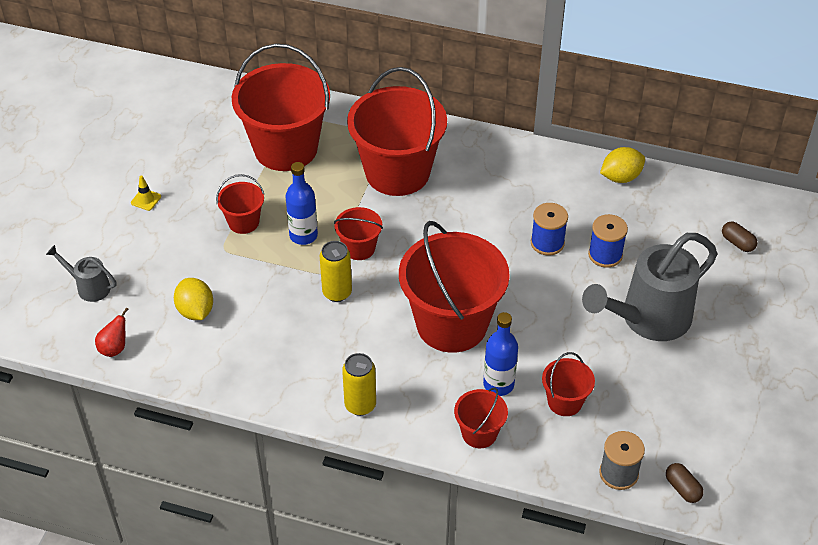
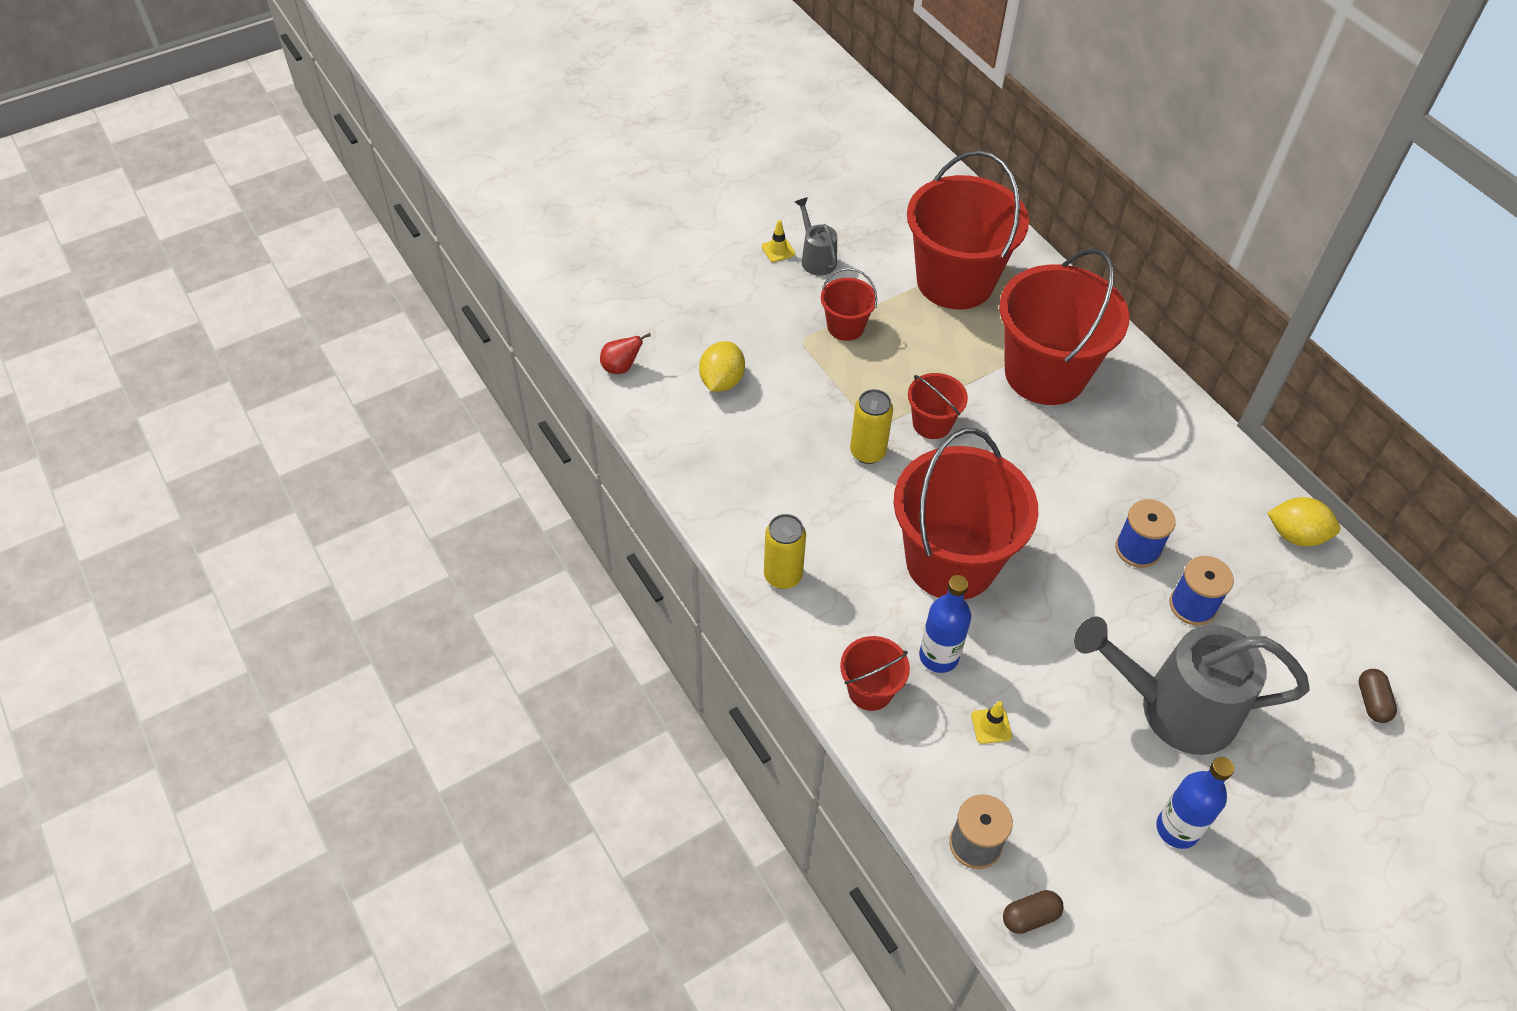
camera: 40 degrees right, 5 degrees up
(89, 287) = (653, 298): grey watering can -> grey watering can (816, 258)
(303, 235) = (889, 376): blue bottle -> blue bottle (1177, 829)
(565, 402) = (991, 726): red bucket -> yellow traffic cone
(682, 488) = (1030, 916): brown capsule -> brown capsule turned 60 degrees clockwise

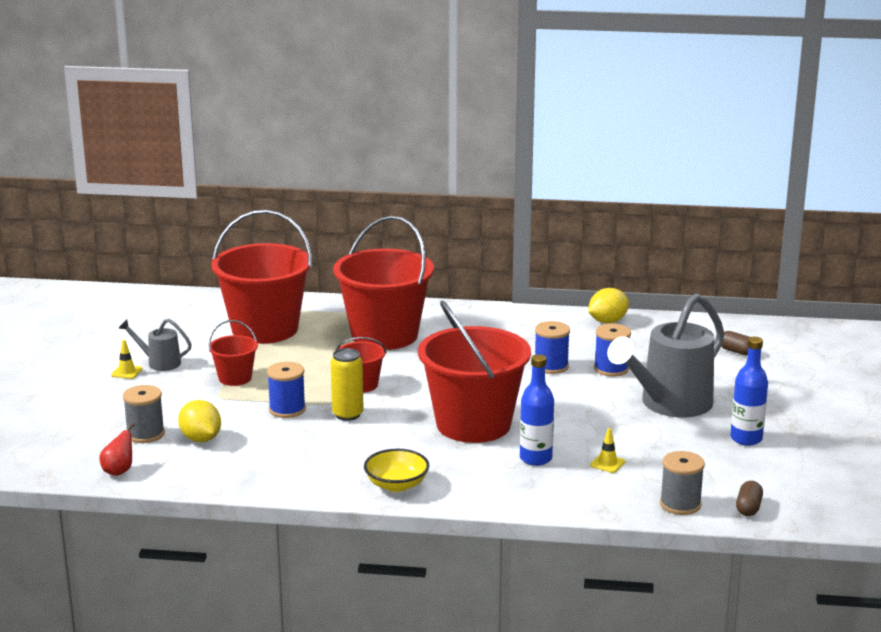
camera: 50 degrees left, 30 degrees down
(693, 340) = (145, 434): none -> grey spool
(783, 576) = (396, 485): yellow can -> yellow bowl
(830, 403) = (287, 409): none -> blue spool
(870, 690) = (527, 492): red bucket -> none

